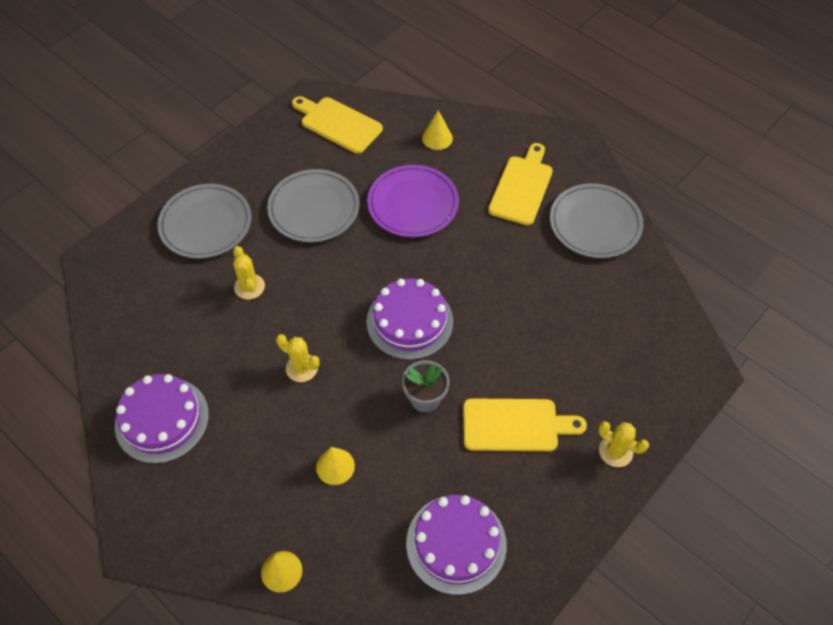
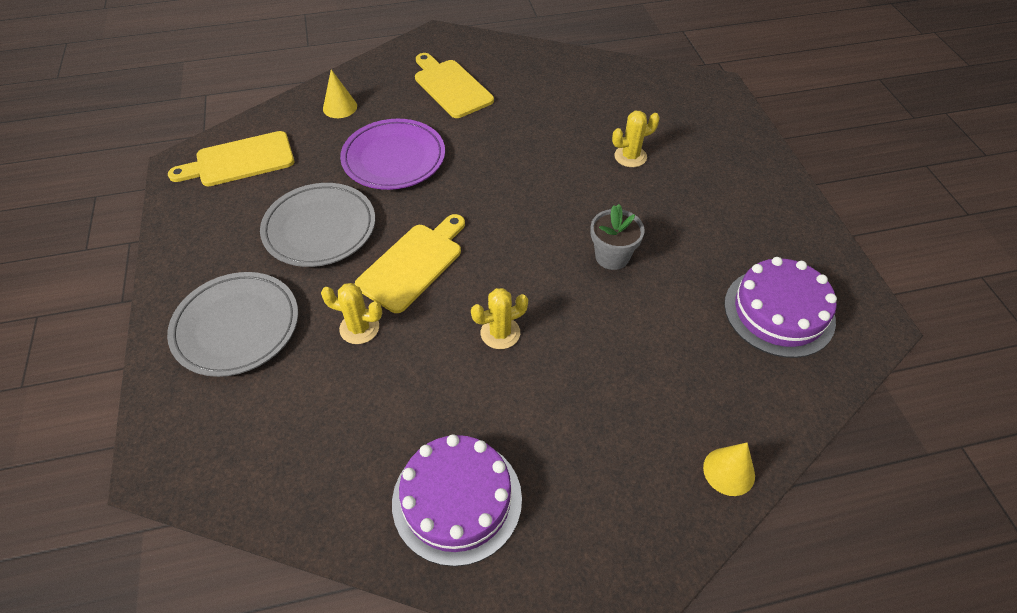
camera: 55 degrees left, 5 degrees down
(335, 466) = (636, 362): yellow cone -> none
(409, 321) = (520, 225): purple cake -> none
(515, 425) = (686, 212): yellow cutting board -> yellow cutting board (413, 264)
(595, 224) = (530, 68): grey plate -> none
(615, 451) = (753, 167): yellow cactus -> yellow cactus (630, 156)

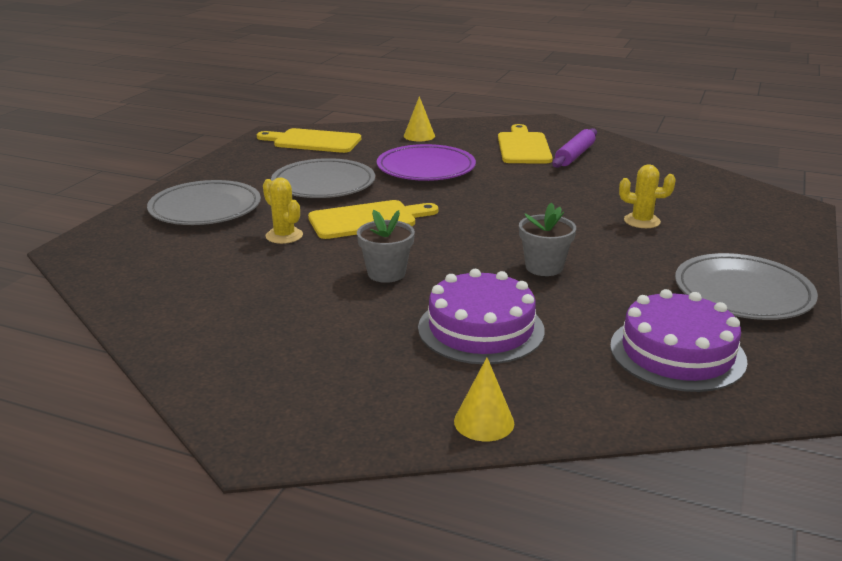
camera: 35 degrees right, 25 degrees down
(457, 499) = (232, 339): purple cake -> purple cake (481, 329)
(500, 333) = (386, 273): yellow cactus -> grey flower pot
(504, 82) = (574, 155): none -> purple rolling pin
(763, 216) = (743, 293): none -> grey plate

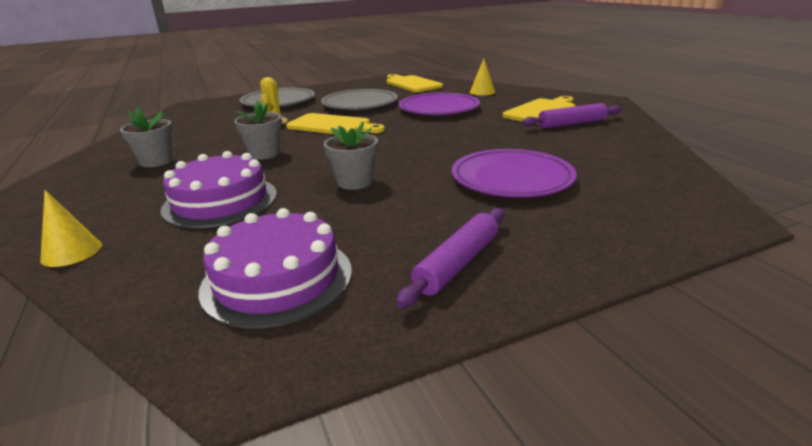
camera: 45 degrees right, 0 degrees up
(286, 326) = (156, 161): none -> grey flower pot
(642, 221) = (511, 179): yellow cactus -> purple plate
(743, 293) = (457, 264): grey plate -> purple rolling pin

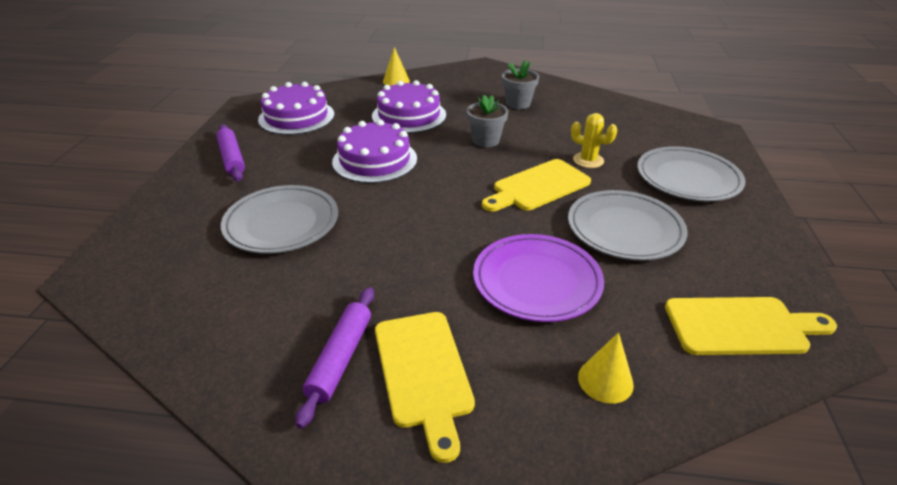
camera: 120 degrees right, 10 degrees up
(354, 182) = (375, 160): grey flower pot -> purple cake
(511, 179) = (282, 223): purple plate -> grey plate

